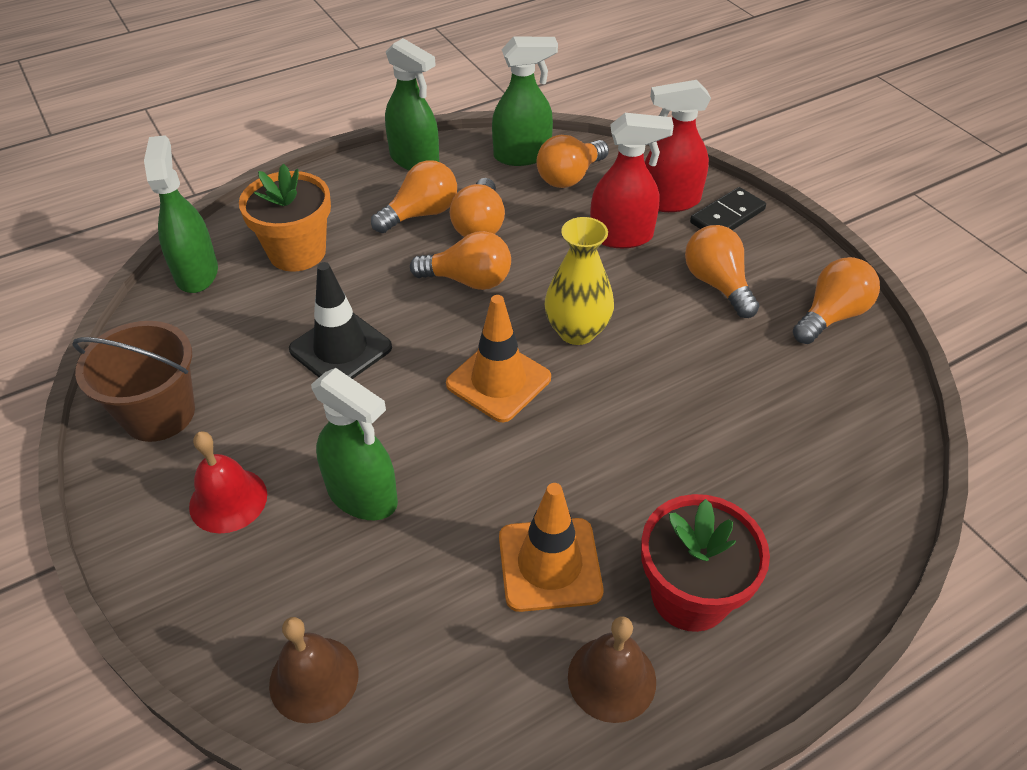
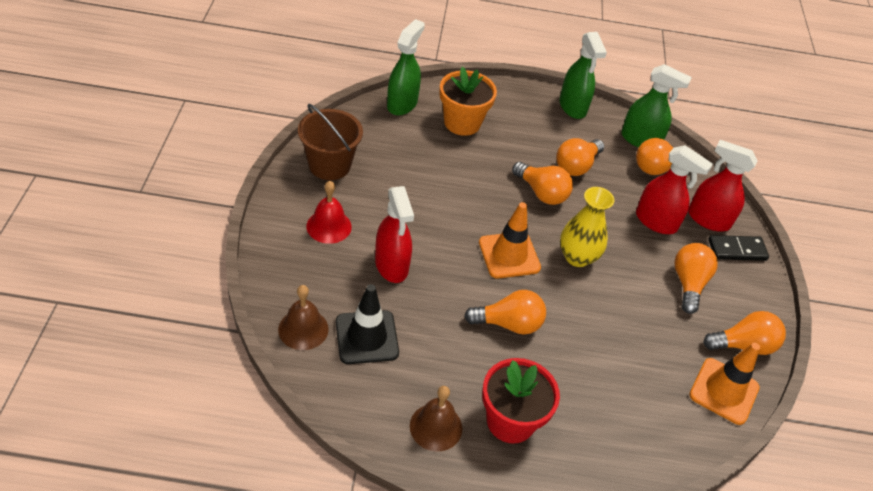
camera: 30 degrees right, 0 degrees up
(340, 348) = (442, 187): black traffic cone -> black traffic cone (367, 337)
(363, 495) = (391, 265): green spray bottle -> red spray bottle
(421, 214) = (548, 140): orange light bulb -> orange light bulb (508, 324)
(549, 564) = (453, 358): orange traffic cone -> orange traffic cone (724, 391)

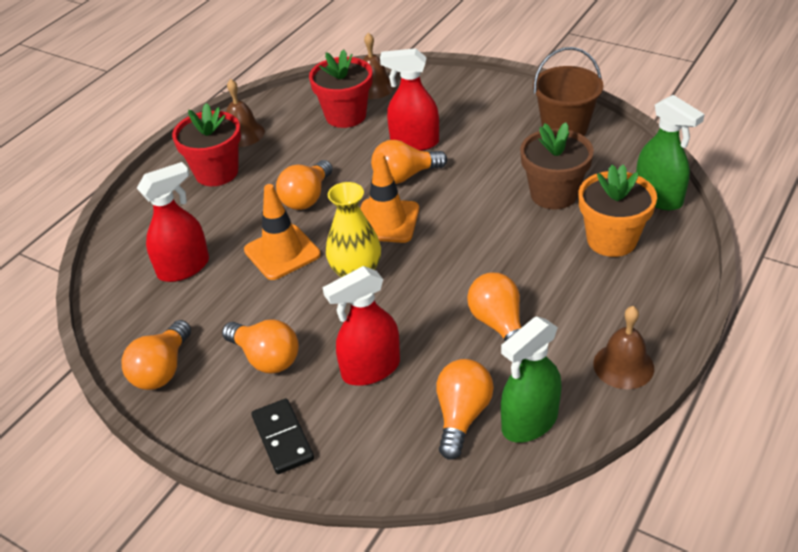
camera: 125 degrees right, 5 degrees down
(329, 226) = (480, 115): red bell -> none
(367, 337) = (345, 115): black traffic cone -> red flower pot
(425, 159) = (553, 194): none -> brown flower pot
(541, 193) = (464, 275): orange light bulb -> orange light bulb (405, 176)
(573, 107) = (623, 366): green spray bottle -> brown bell
(708, 219) = (347, 431): red spray bottle -> red spray bottle (184, 267)
(724, 391) = (131, 325): orange traffic cone -> orange traffic cone (282, 252)
(737, 250) = (283, 438): black domino -> black domino turned 45 degrees counterclockwise

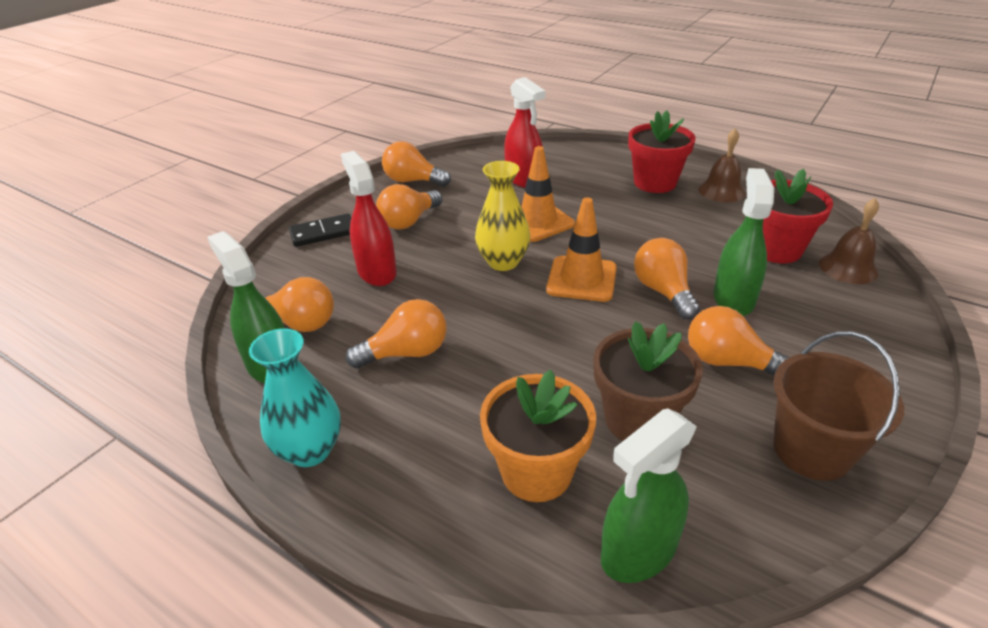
camera: 90 degrees right, 5 degrees down
(307, 197) = (619, 231): orange light bulb -> orange light bulb (728, 362)
(414, 142) = (733, 299): red spray bottle -> green spray bottle
(623, 366) = (310, 450): brown bell -> turquoise vase

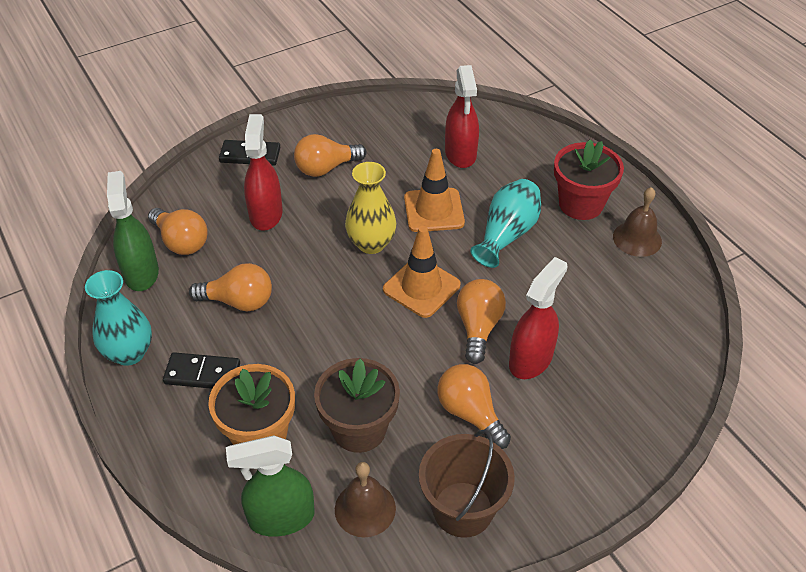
camera: 25 degrees right, 10 degrees up
(413, 181) = (360, 120): orange light bulb -> none
(418, 436) = (202, 374): none -> black domino
(617, 219) = (507, 234): none -> turquoise vase
(733, 299) = (531, 359): green spray bottle -> red spray bottle
(775, 249) = (621, 325): red flower pot -> none
(848, 268) = (668, 372): brown bell -> brown bell (365, 508)

